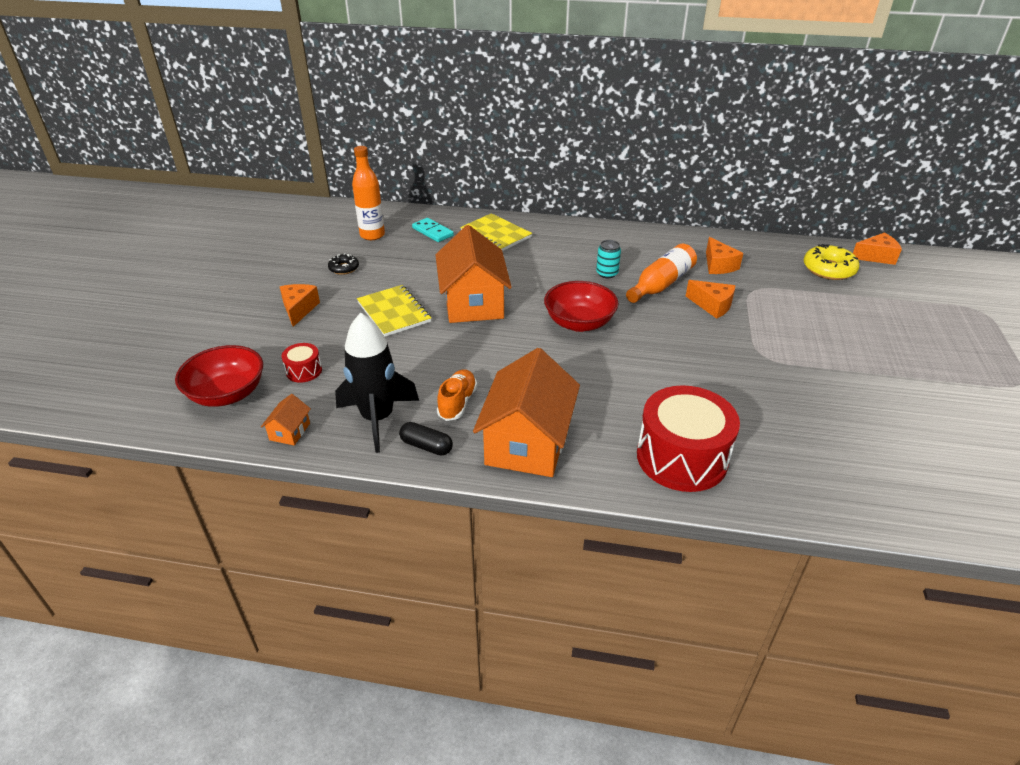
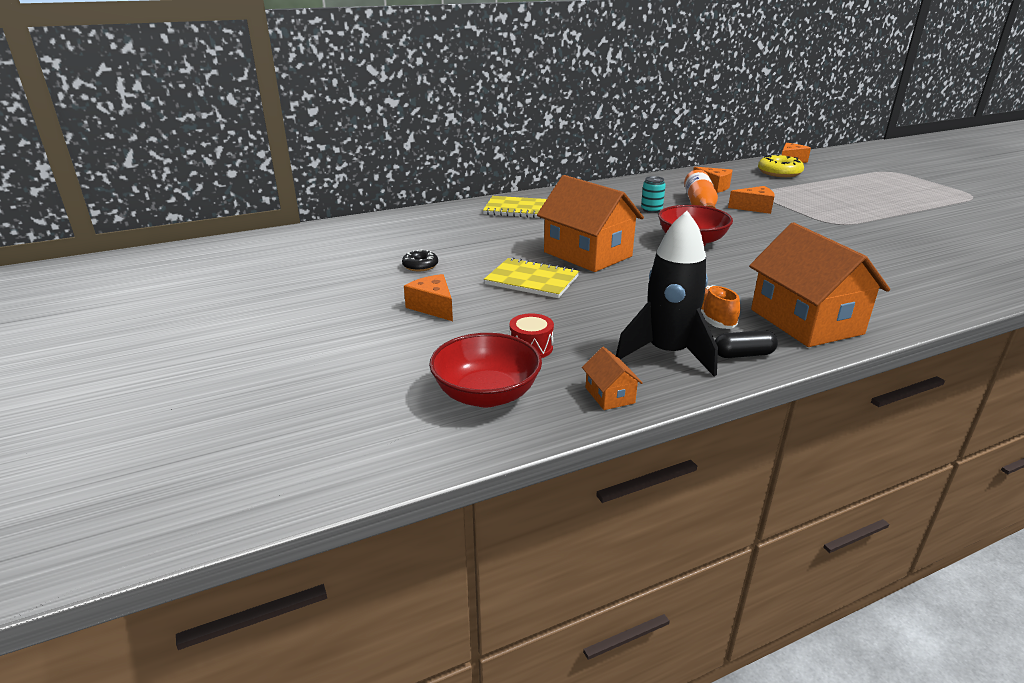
camera: 35 degrees left, 10 degrees down
(372, 235) = (403, 237): orange bottle -> none
(433, 232) = (458, 221): turquoise domino -> none
(681, 457) = (908, 290): red drum -> none

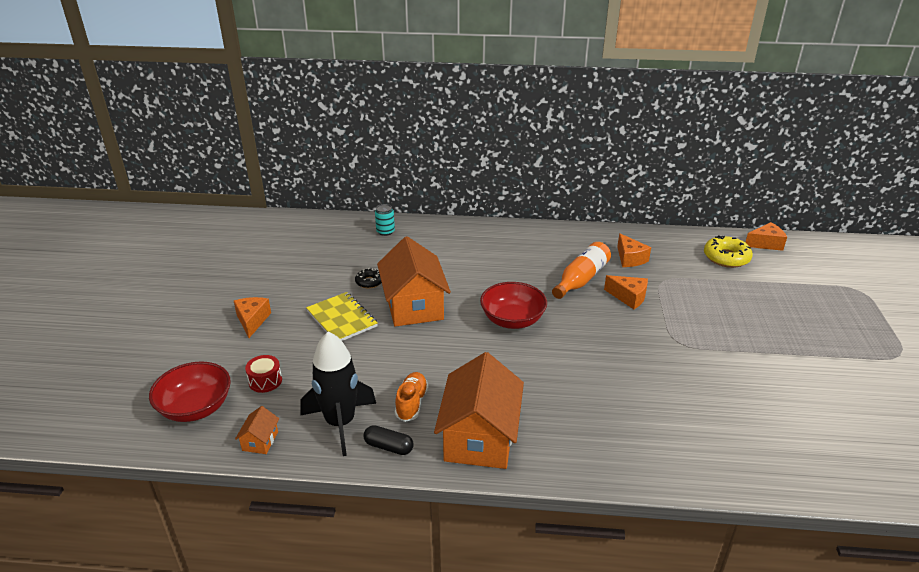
camera: 30 degrees right, 5 degrees up
(420, 266) = (289, 278): black donut -> black donut (369, 282)
(518, 209) = (426, 238): yellow notebook -> none
(651, 210) = (531, 271): turquoise can -> turquoise can (385, 231)

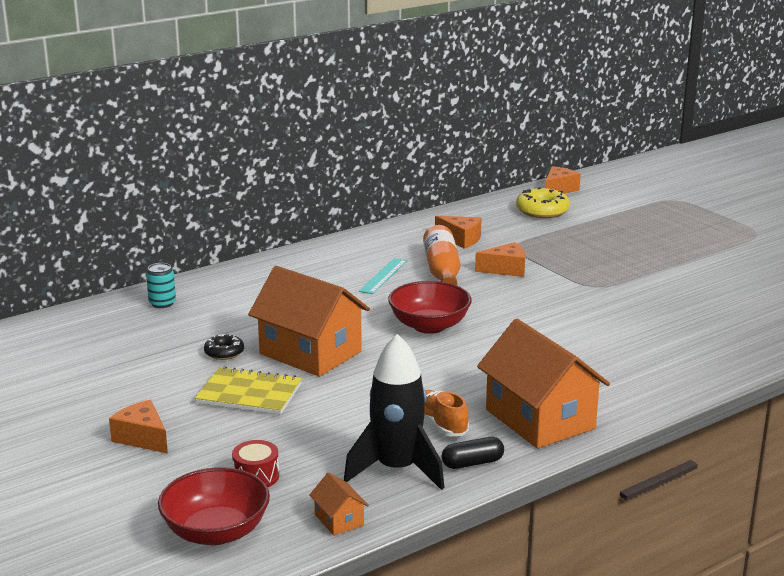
camera: 40 degrees left, 10 degrees down
(537, 266) = (383, 276): none -> turquoise ruler

